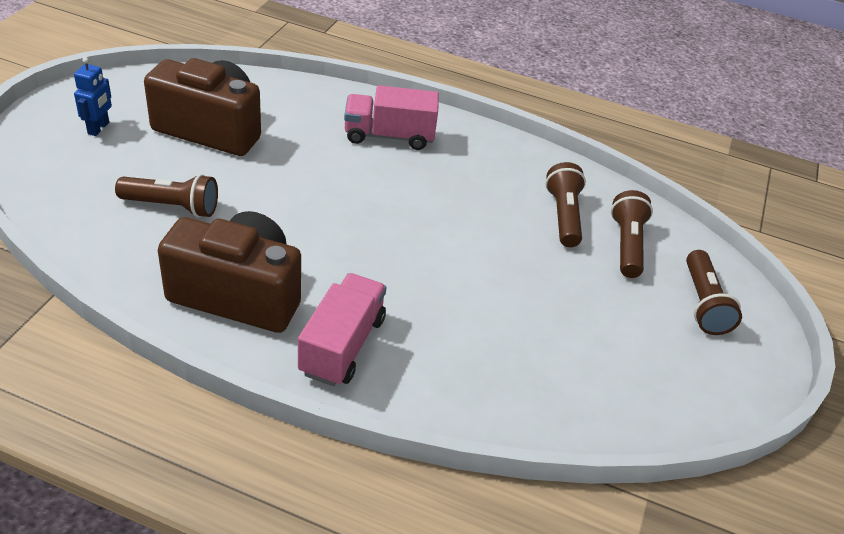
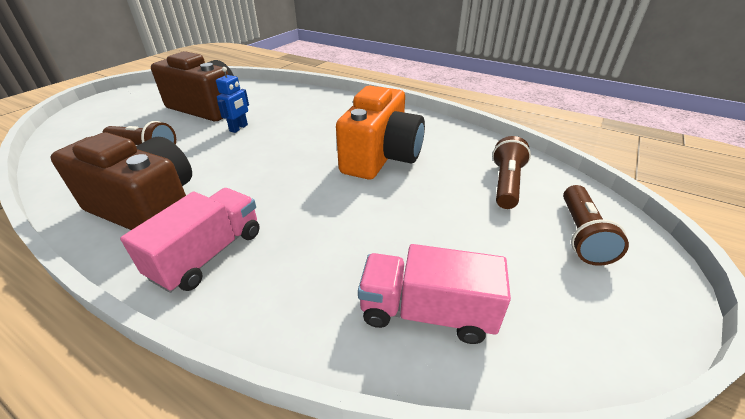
camera: 15 degrees right, 5 degrees down
(99, 128) = (133, 107): blue robot -> blue robot (239, 128)
(389, 136) = (329, 112): pink truck -> pink truck (426, 312)
(480, 211) = (381, 157): none -> orange camera
(563, 216) = (451, 162): brown flashlight -> none

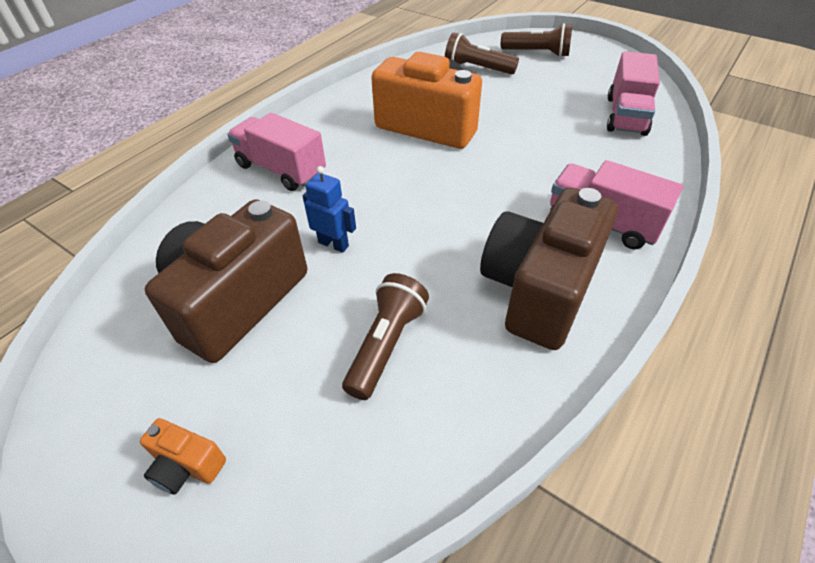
camera: 85 degrees left, 10 degrees up
(116, 110) = (187, 465): none -> orange camera
(321, 106) = (281, 169): none -> pink truck

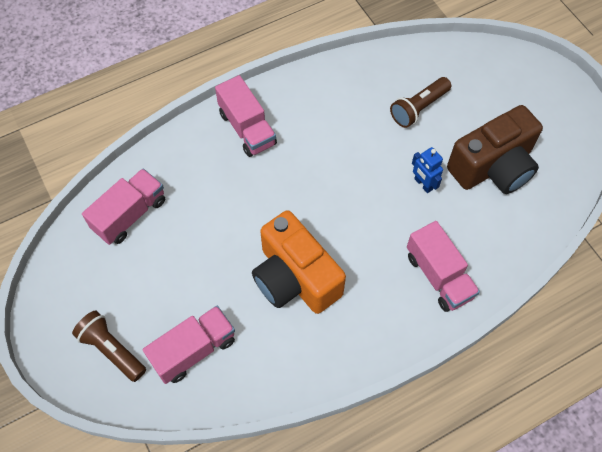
camera: 155 degrees left, 15 degrees up
(187, 465) = (527, 92): orange camera -> none
(477, 69) = (194, 350): brown flashlight -> pink truck
(539, 289) = (320, 104): brown camera -> none

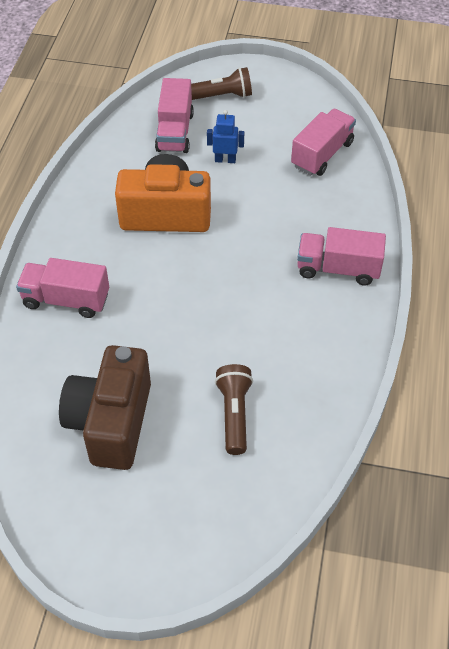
camera: 130 degrees right, 10 degrees down
(130, 215) = (322, 154): pink truck -> pink truck turned 135 degrees counterclockwise
(423, 184) = (153, 353): blue robot -> blue robot (225, 160)

